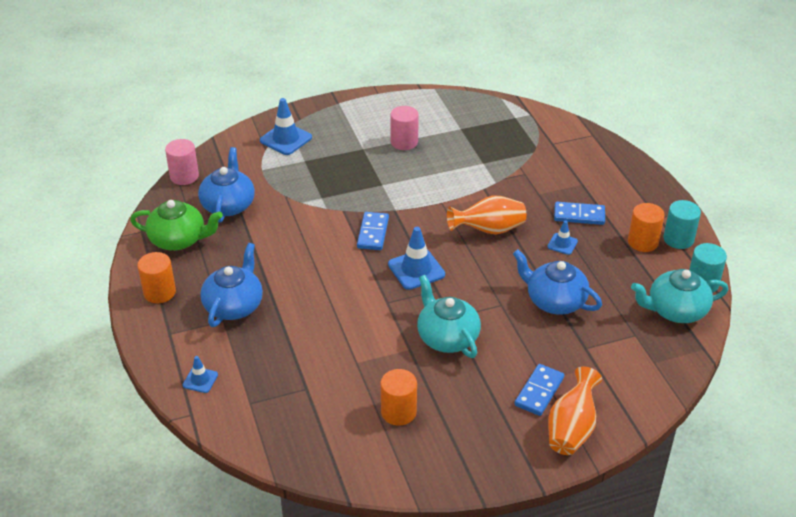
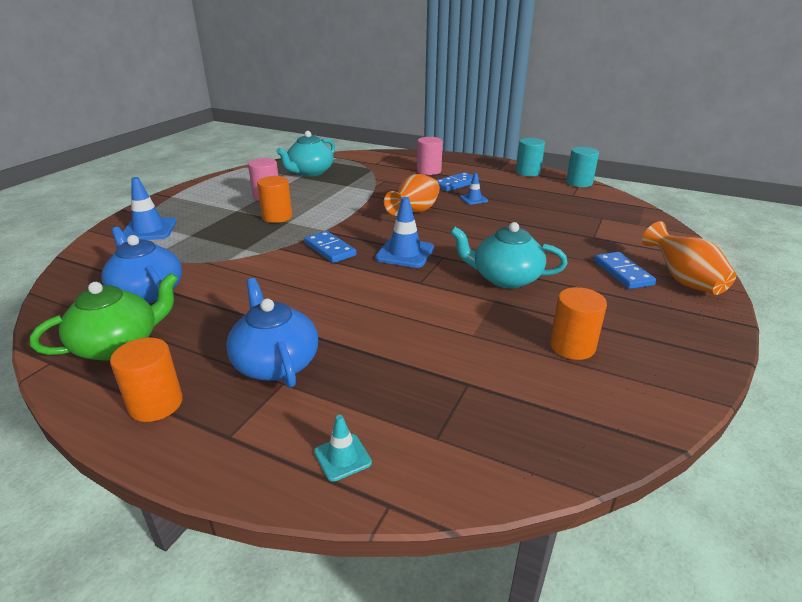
camera: 45 degrees left, 10 degrees down
(184, 176) = (57, 294): pink cylinder -> pink cylinder (429, 171)
(200, 380) = (342, 457): blue traffic cone -> turquoise traffic cone
(554, 301) = (527, 225): blue teapot -> none
(643, 242) = (514, 180): orange cylinder -> orange cylinder (277, 217)
(675, 310) = (594, 198): turquoise teapot -> turquoise teapot (310, 172)

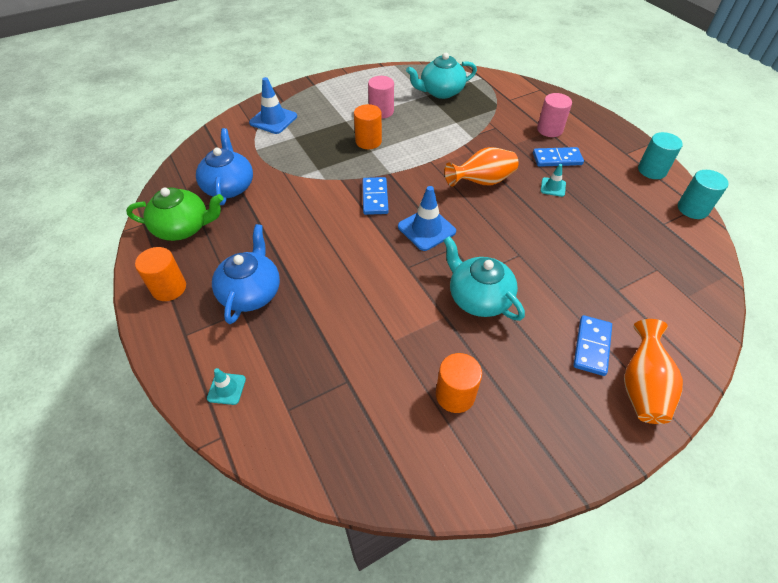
camera: 35 degrees right, 20 degrees up
(473, 199) = (553, 187): blue traffic cone -> turquoise traffic cone

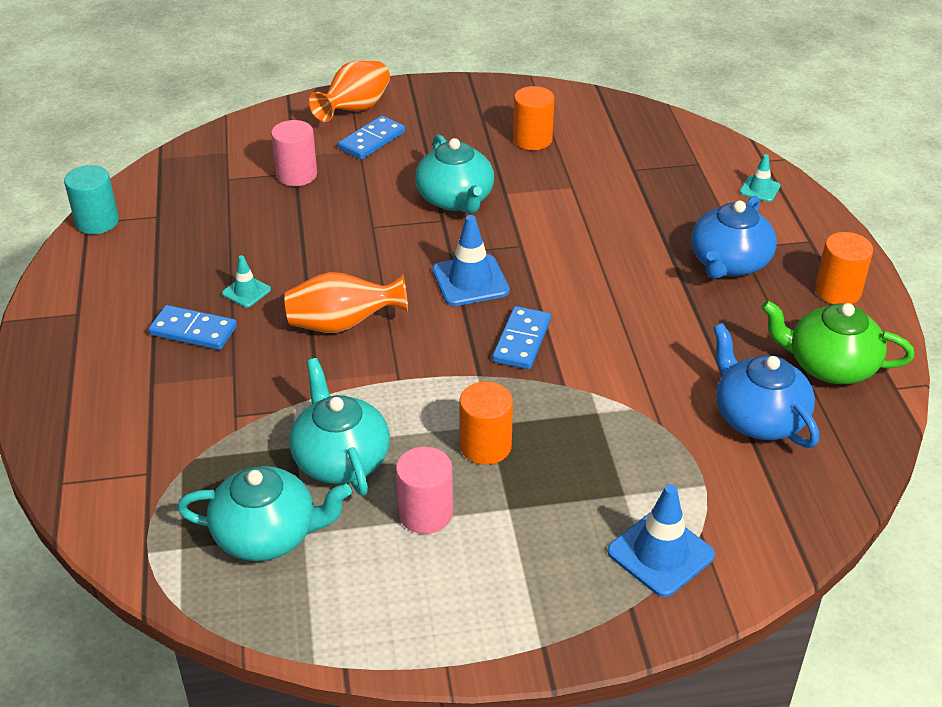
camera: 160 degrees left, 10 degrees down
(229, 186) = (758, 417): blue teapot -> blue teapot turned 135 degrees clockwise
(432, 122) = (340, 459): none -> turquoise teapot
(549, 129) = (146, 385): pink cylinder -> pink cylinder (296, 175)
(652, 170) = (77, 279): turquoise cylinder -> none

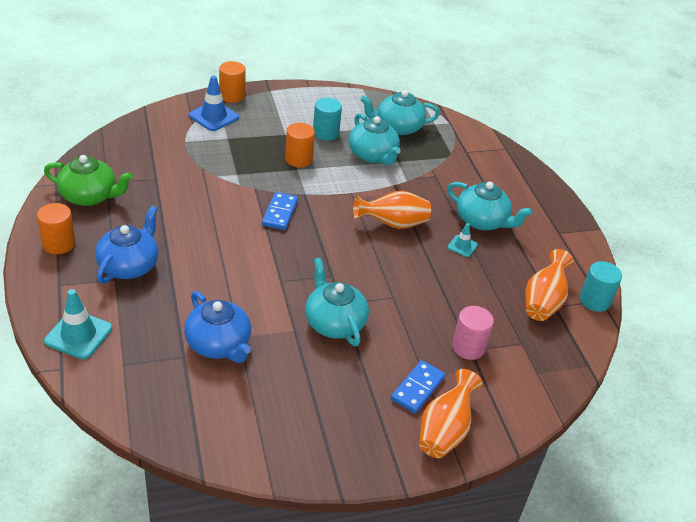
camera: 170 degrees right, 0 degrees up
(170, 221) = (543, 302): none -> orange vase
(193, 331) = (482, 221): blue domino -> turquoise teapot
(425, 513) = (325, 133): pink cylinder -> turquoise cylinder
(470, 281) = (315, 253): blue traffic cone -> none
(532, 140) = (272, 392): orange cylinder -> orange cylinder (232, 96)
(758, 417) = (145, 170): blue teapot -> blue teapot (219, 344)
(759, 189) = (78, 335): turquoise traffic cone -> turquoise traffic cone, size x1.78

